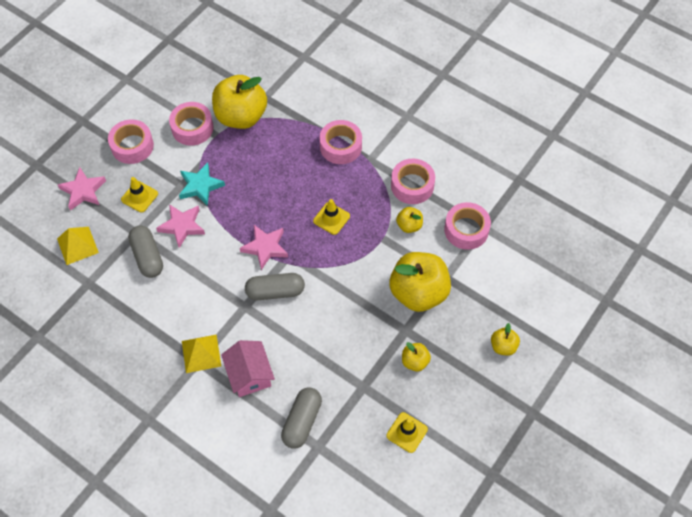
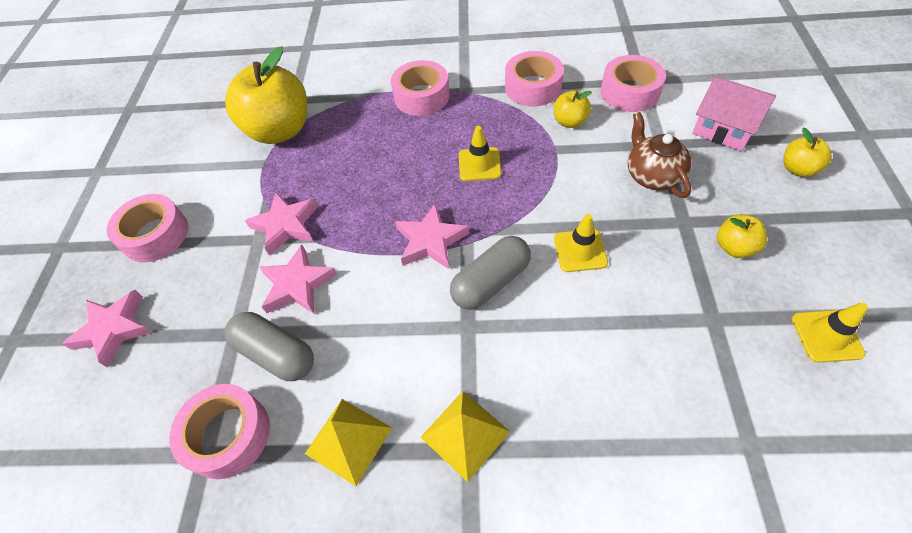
camera: 30 degrees left, 5 degrees down
(77, 245) = (150, 409): yellow pyramid -> yellow pyramid (348, 440)
(139, 197) = (208, 286): yellow traffic cone -> yellow traffic cone (580, 250)
(192, 128) = (226, 173): pink tape -> pink tape (228, 435)
(200, 186) = (286, 225): turquoise star -> pink star
(249, 374) = (560, 413): pink house -> pink house (724, 129)
(302, 421) = (694, 425): grey capsule -> none
(418, 293) = (652, 175): yellow apple -> brown teapot

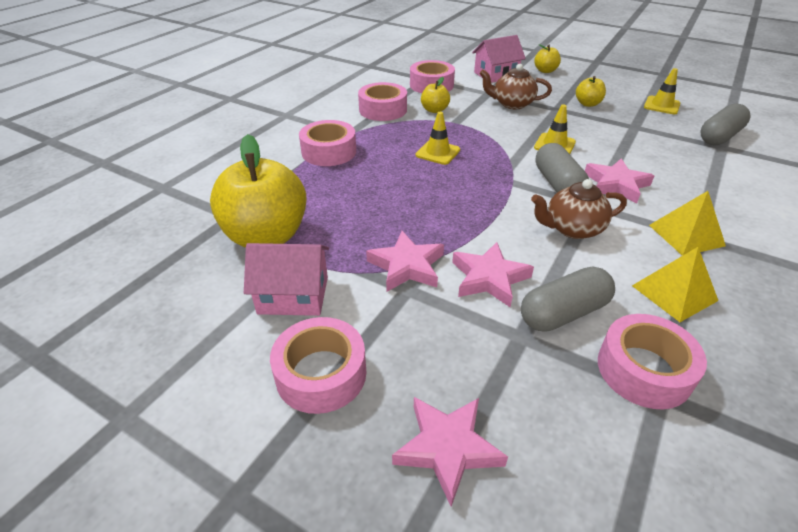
camera: 65 degrees left, 15 degrees down
(222, 181) = (293, 295): none -> pink house
(411, 322) = (572, 229): none -> brown teapot
(430, 241) = (497, 196): pink star -> pink star (616, 184)
(785, 436) = (719, 137): none -> grey capsule

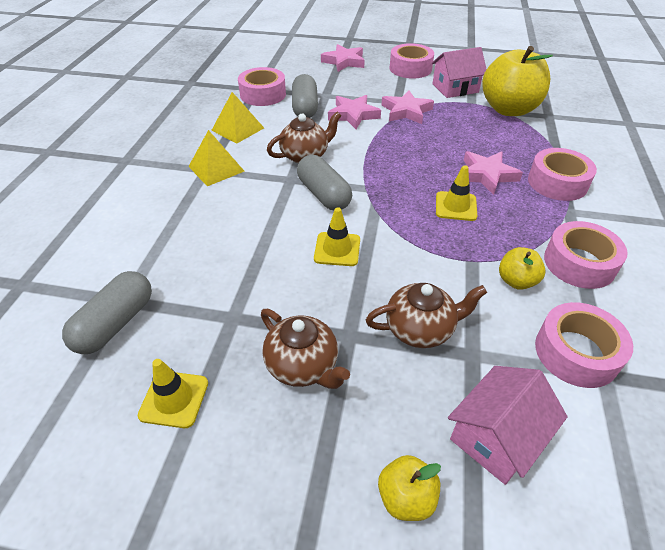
camera: 160 degrees right, 5 degrees up
(563, 313) = (305, 108): grey capsule -> grey capsule turned 45 degrees counterclockwise
(587, 104) = (303, 365): yellow apple -> brown teapot
(616, 184) = (268, 206): pink star -> pink star (486, 175)

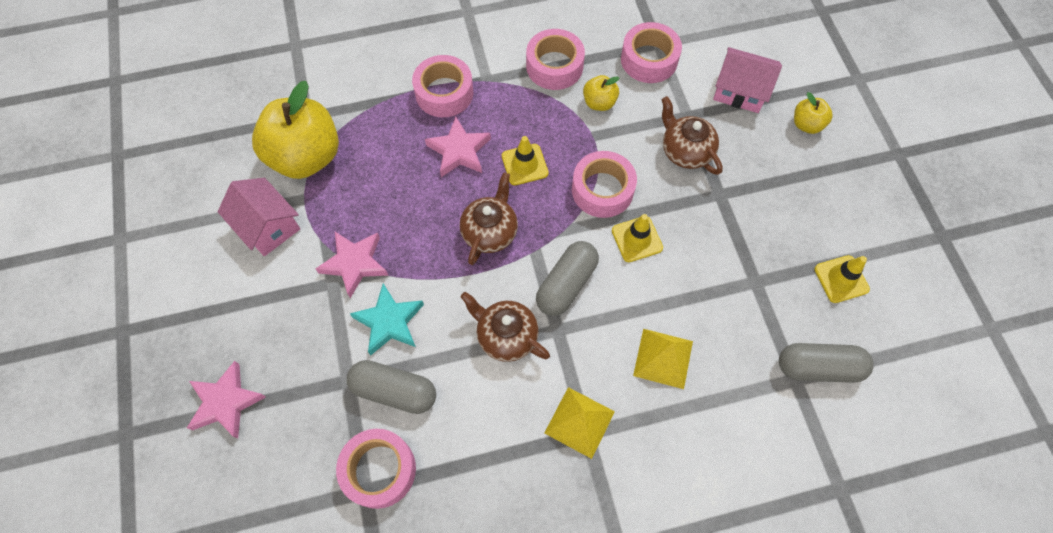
camera: 115 degrees left, 20 degrees up
(238, 129) = (485, 449): yellow pyramid -> yellow pyramid (663, 358)
(303, 365) = (763, 212): brown teapot -> brown teapot (490, 232)
(305, 108) = (394, 391): grey capsule -> grey capsule turned 45 degrees clockwise
(353, 115) = (389, 322): pink star -> turquoise star
(410, 68) = (222, 299): pink tape -> pink tape (602, 190)

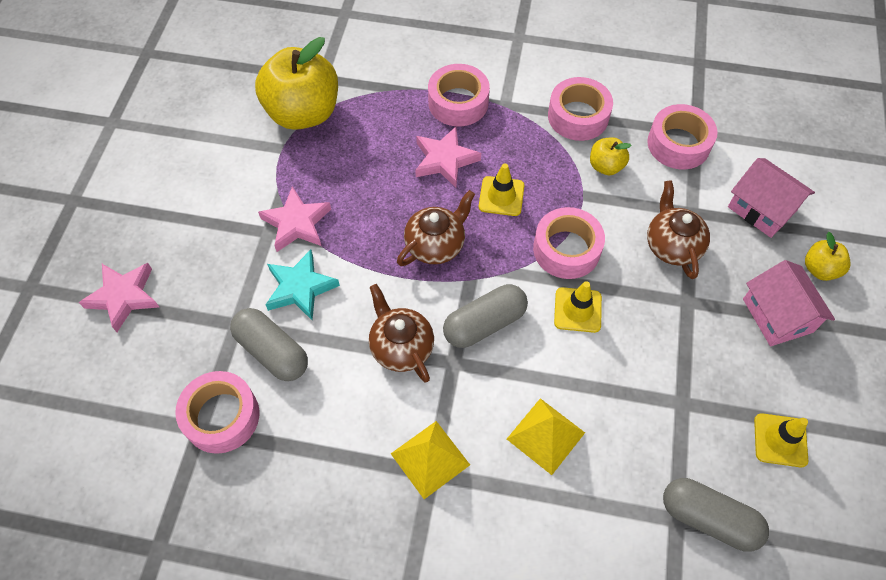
camera: 25 degrees right, 5 degrees down
(268, 226) = (238, 160): pink house -> pink house (777, 315)

